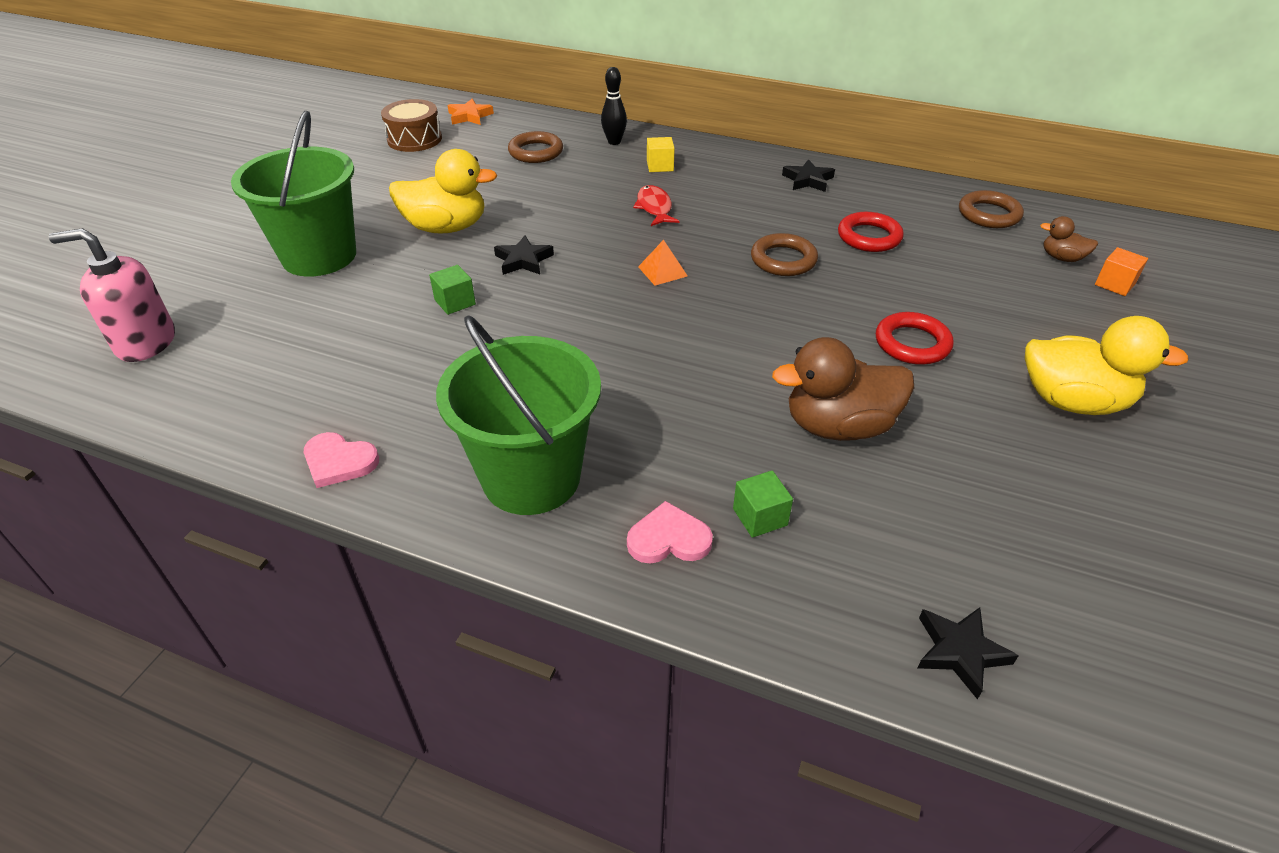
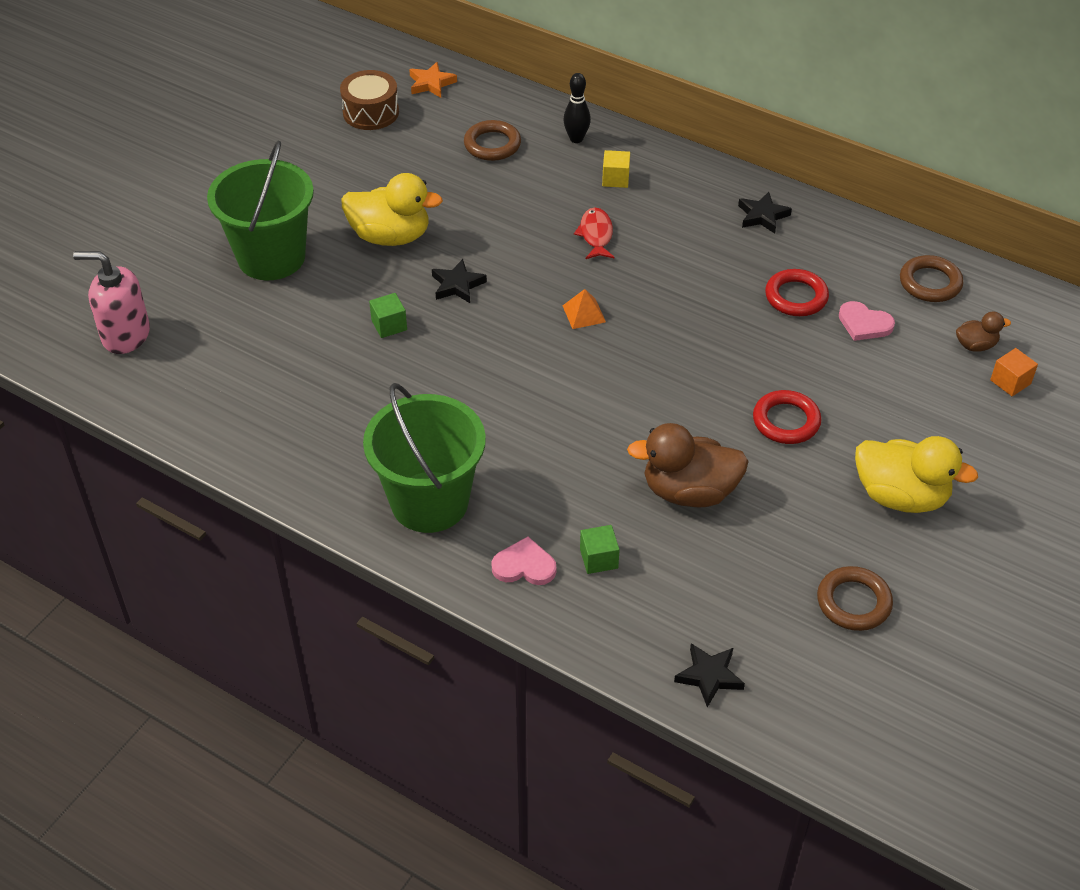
camera: 10 degrees right, 5 degrees up
(339, 462) = (282, 468): pink heart -> pink heart (864, 324)
(783, 260) = (702, 314): brown ring -> brown ring (853, 602)
(1062, 258) = (975, 345): brown duck -> brown duck turned 135 degrees clockwise

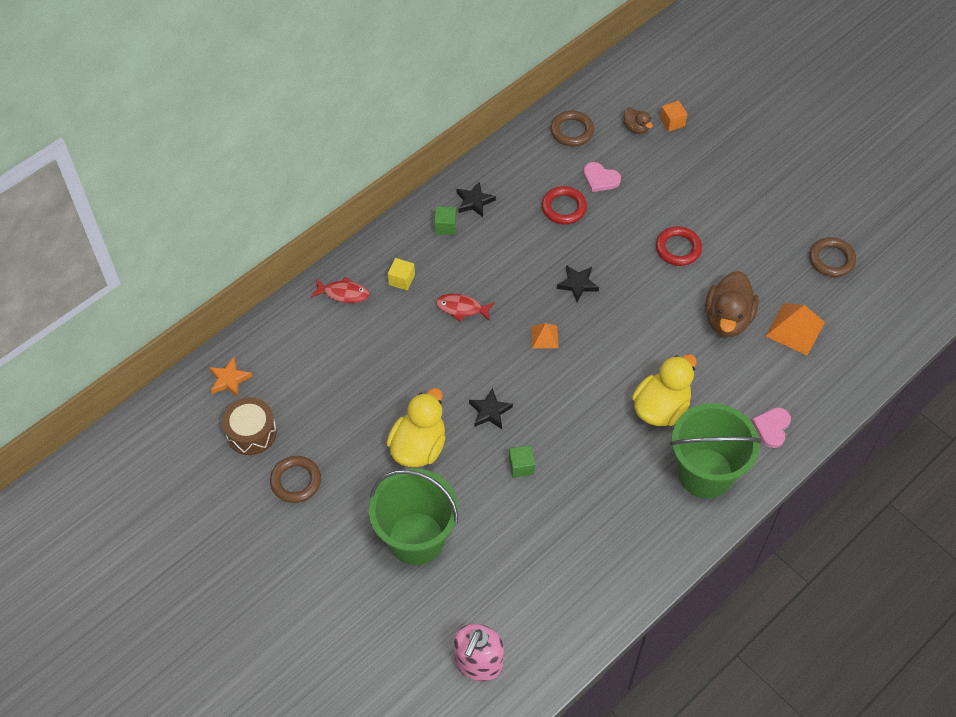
camera: 75 degrees left, 10 degrees up
(492, 145) = (329, 352): brown ring -> brown ring (296, 481)
(576, 139) = (343, 293): black bowling pin -> red fish
(599, 559) = (774, 384): green cube -> green cube (445, 226)
(704, 572) = (795, 329): none -> orange pyramid
(709, 676) = (874, 348): black star -> black star (577, 284)
(864, 324) = (600, 179): pink heart -> pink heart turned 75 degrees clockwise
(900, 496) = (754, 209): yellow duck -> yellow duck (661, 408)
(975, 345) = (636, 128): brown duck -> brown duck turned 135 degrees clockwise

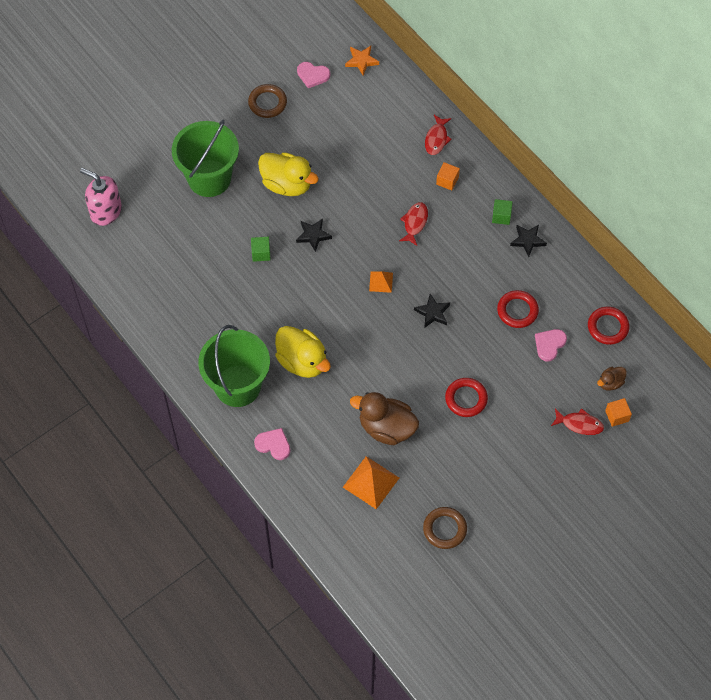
camera: 95 degrees right, 5 degrees up
(251, 432) = (312, 75): brown drum -> pink heart
(401, 280) = (447, 181): yellow cube -> orange cube
(572, 131) = (607, 327): brown ring -> red ring
(687, 151) = (579, 424): none -> red fish

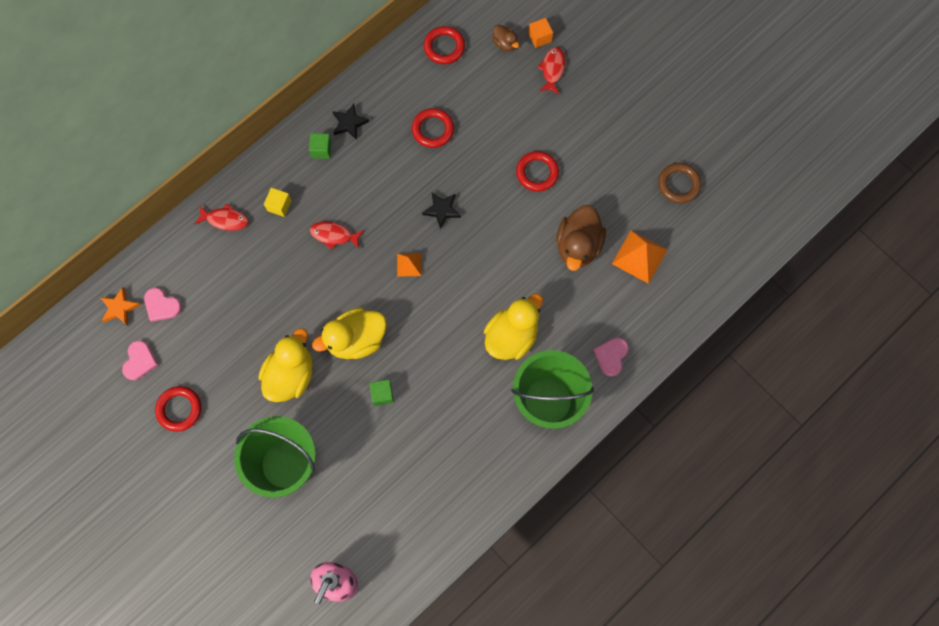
camera: 95 degrees left, 10 degrees up
(267, 103) = (179, 409): brown ring -> red ring
(313, 235) = (356, 340): black star -> yellow duck
(447, 181) = (279, 205): orange cube -> yellow cube
(549, 344) = (468, 99): pink heart -> pink heart (162, 305)

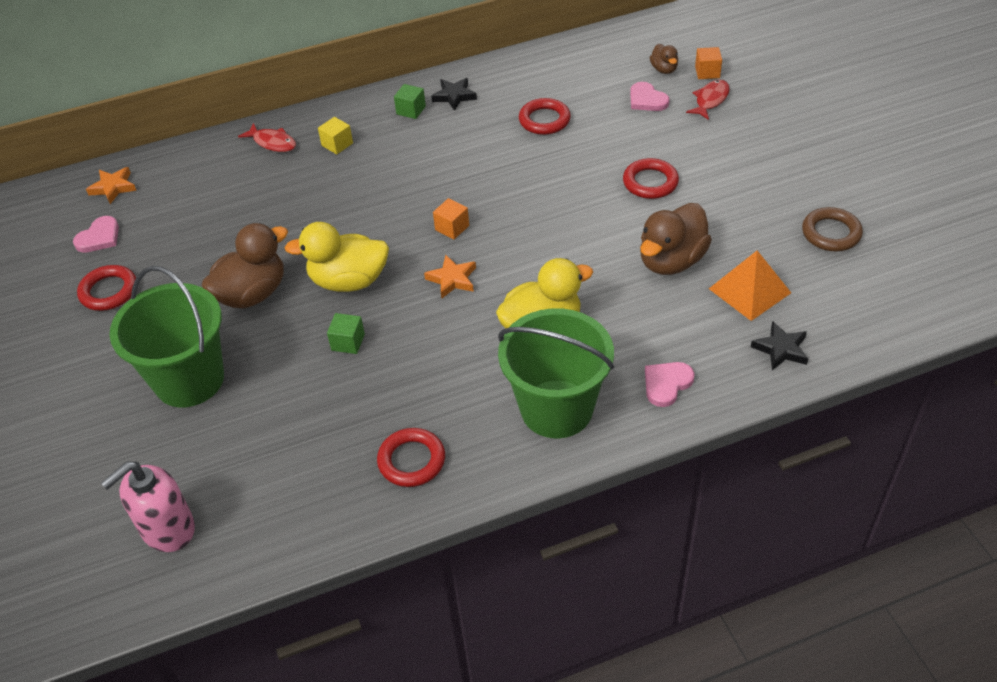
camera: 25 degrees right, 25 degrees down
(162, 305) = (157, 196): pink heart -> pink heart (647, 100)
(290, 375) = (252, 294): yellow duck -> brown duck
(334, 235) = (381, 182): red fish -> none
(409, 264) = (452, 228): orange pyramid -> orange cube
(430, 313) = (452, 279): none -> orange star
(442, 210) = (518, 189): black star -> black star (781, 349)
(444, 47) = (593, 59): red ring -> red ring (411, 461)

